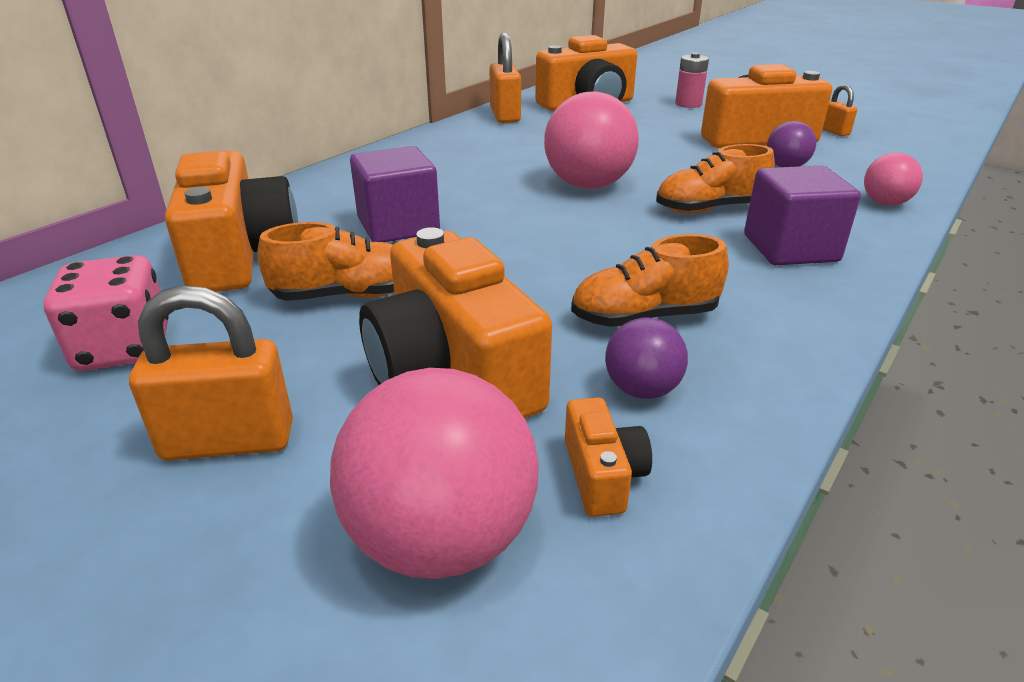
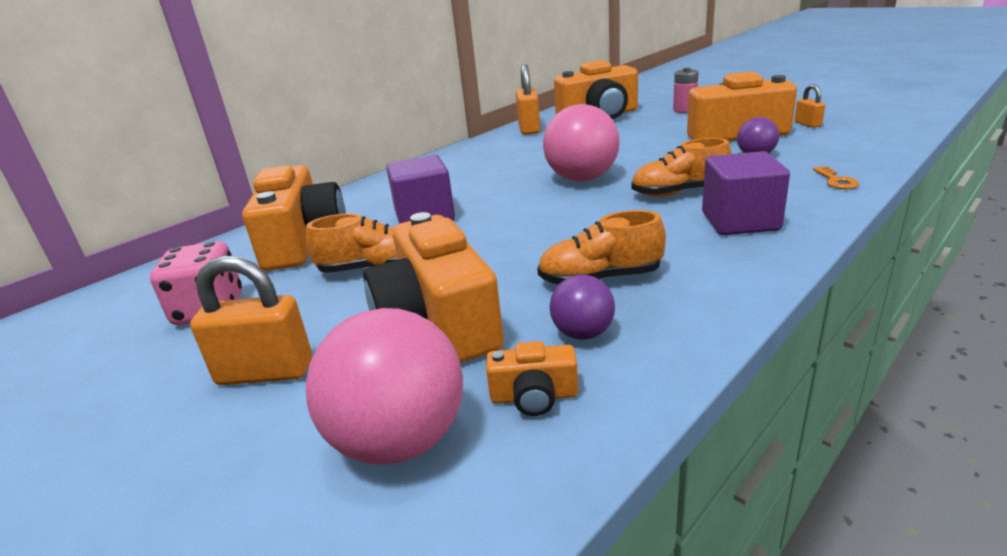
camera: 10 degrees right, 5 degrees down
(602, 475) = (534, 396): orange camera -> orange camera turned 90 degrees clockwise
(885, 203) = (836, 181): pink ball -> orange key

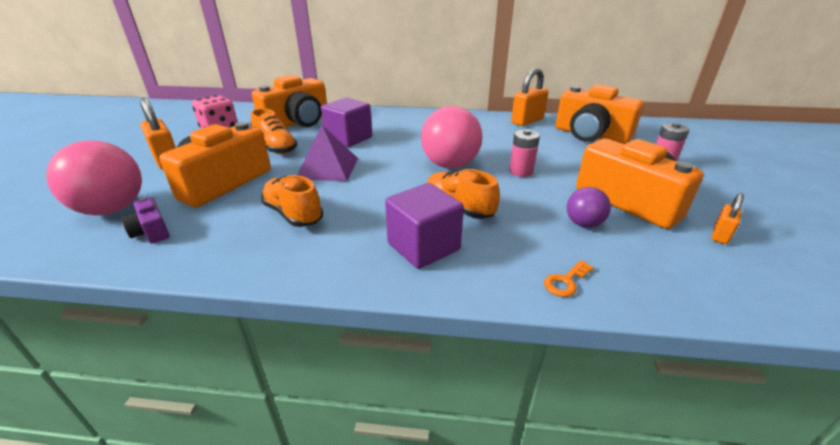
camera: 50 degrees right, 5 degrees up
(496, 241) = (327, 168): none -> purple pyramid
(534, 396) = (151, 231): orange camera -> purple camera
(583, 333) = (221, 227): purple ball -> none
(636, 155) = (521, 171): none -> pink battery

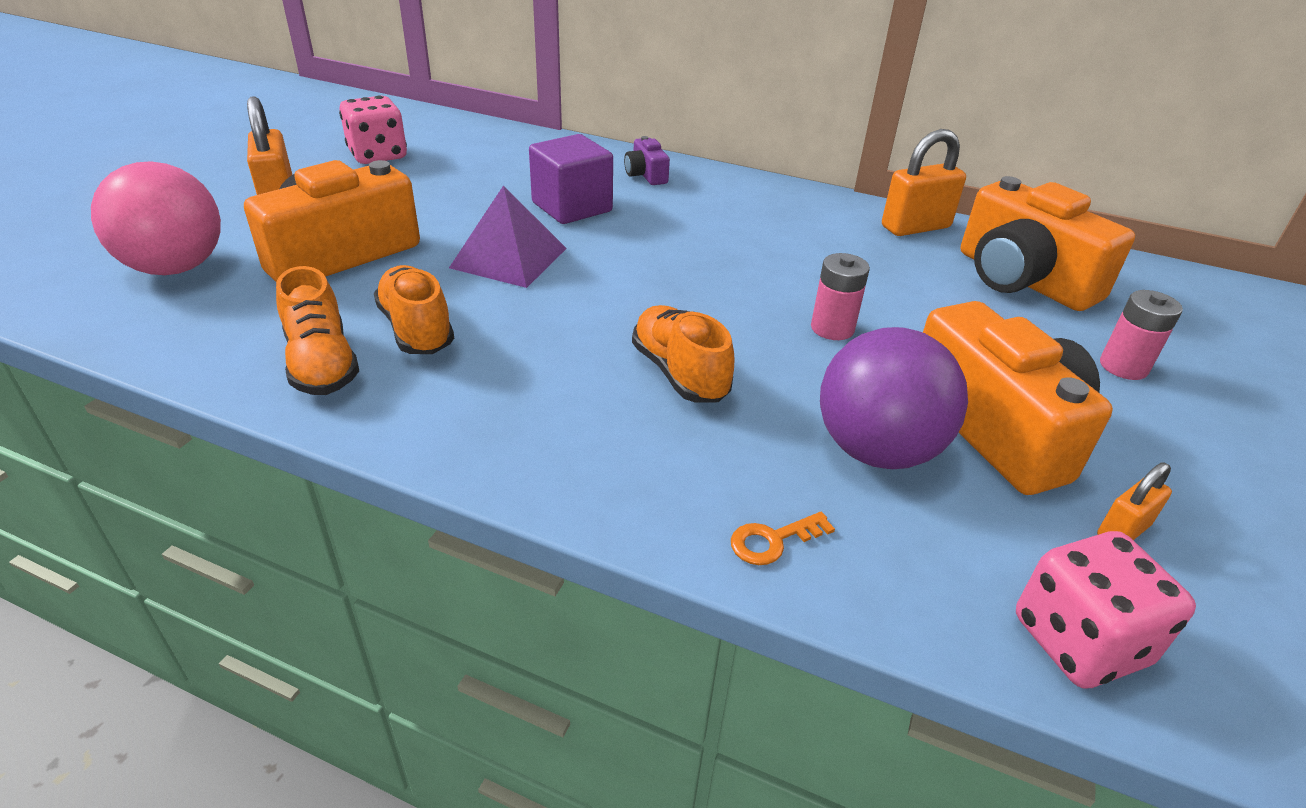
camera: 15 degrees right, 5 degrees up
(151, 231) = (212, 315): purple camera -> purple camera (646, 175)
(276, 148) = (447, 205): orange shoe -> orange shoe (322, 364)
(297, 122) = (505, 161): orange camera -> none
(423, 246) = (582, 428): purple cube -> none
(450, 165) = (713, 291): pink ball -> none
(583, 224) = (876, 450): purple ball -> purple ball, size x1.88
(745, 293) = (1079, 641): none -> pink dice

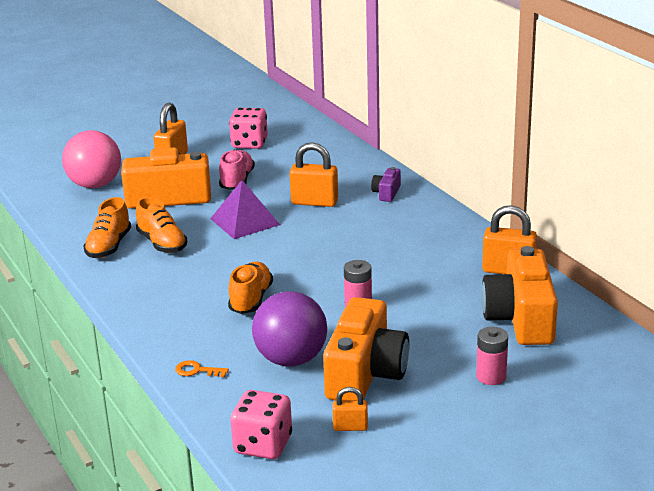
camera: 40 degrees right, 10 degrees down
(417, 329) = (162, 243): orange shoe -> orange shoe turned 135 degrees clockwise
(422, 206) = (237, 181): none -> pink shoe
(572, 207) = (314, 202): purple cube -> orange padlock

